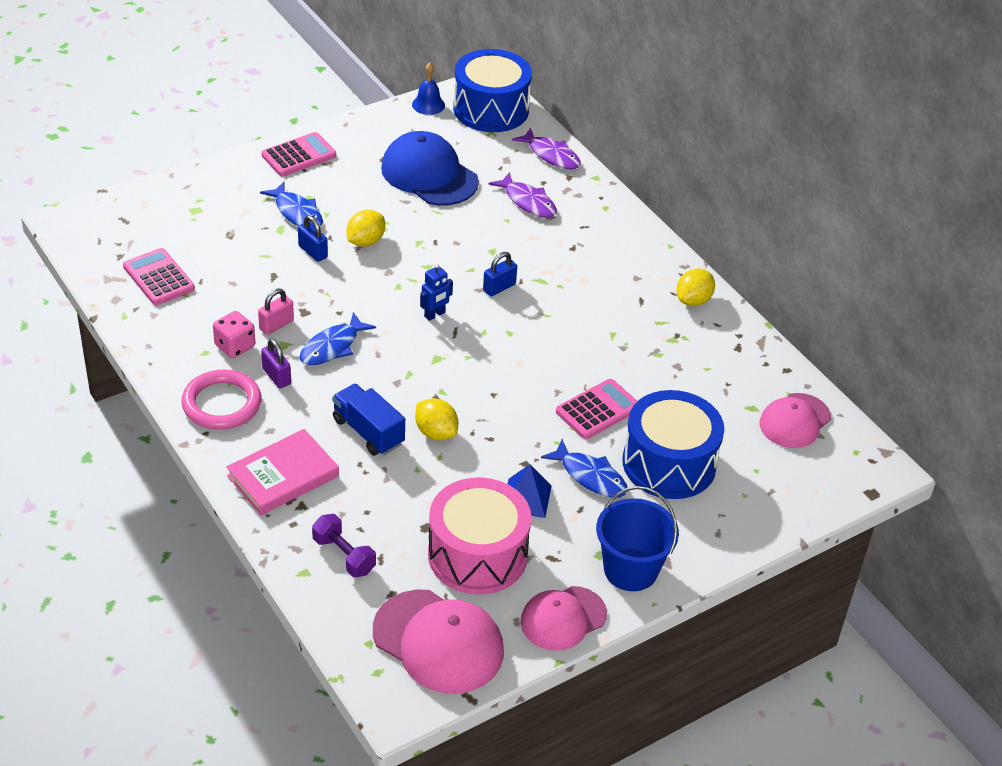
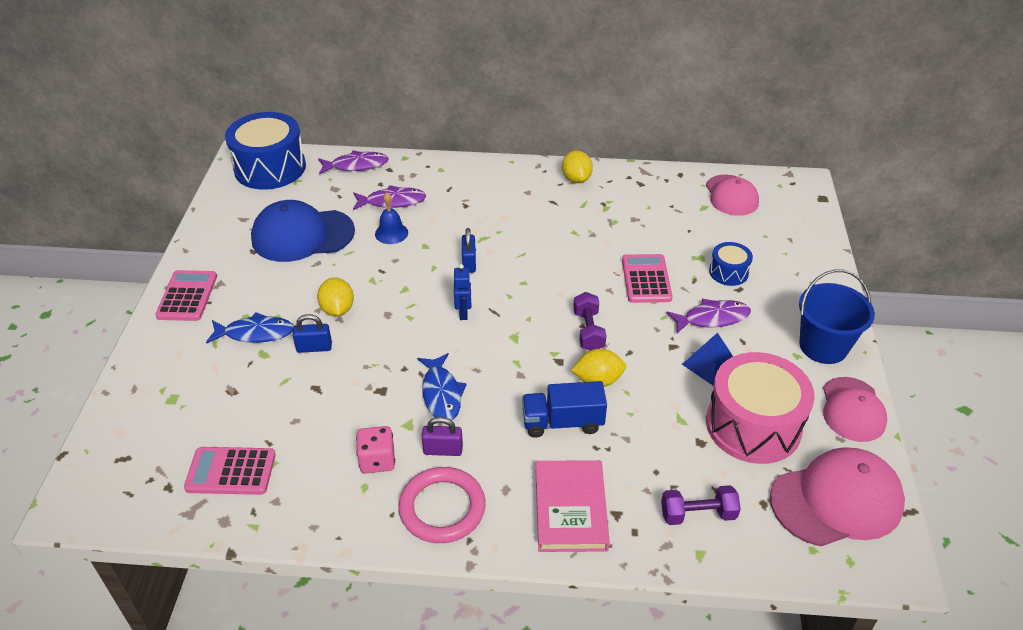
camera: 50 degrees left, 0 degrees up
(276, 325) = (379, 417): pink padlock -> none
(428, 105) = (223, 195): blue bell -> blue bell (391, 233)
(490, 401) = (588, 331): none -> purple dumbbell
(590, 476) = (712, 318): blue fish -> purple fish
(669, 463) = (728, 272): blue drum -> blue drum, size x0.49

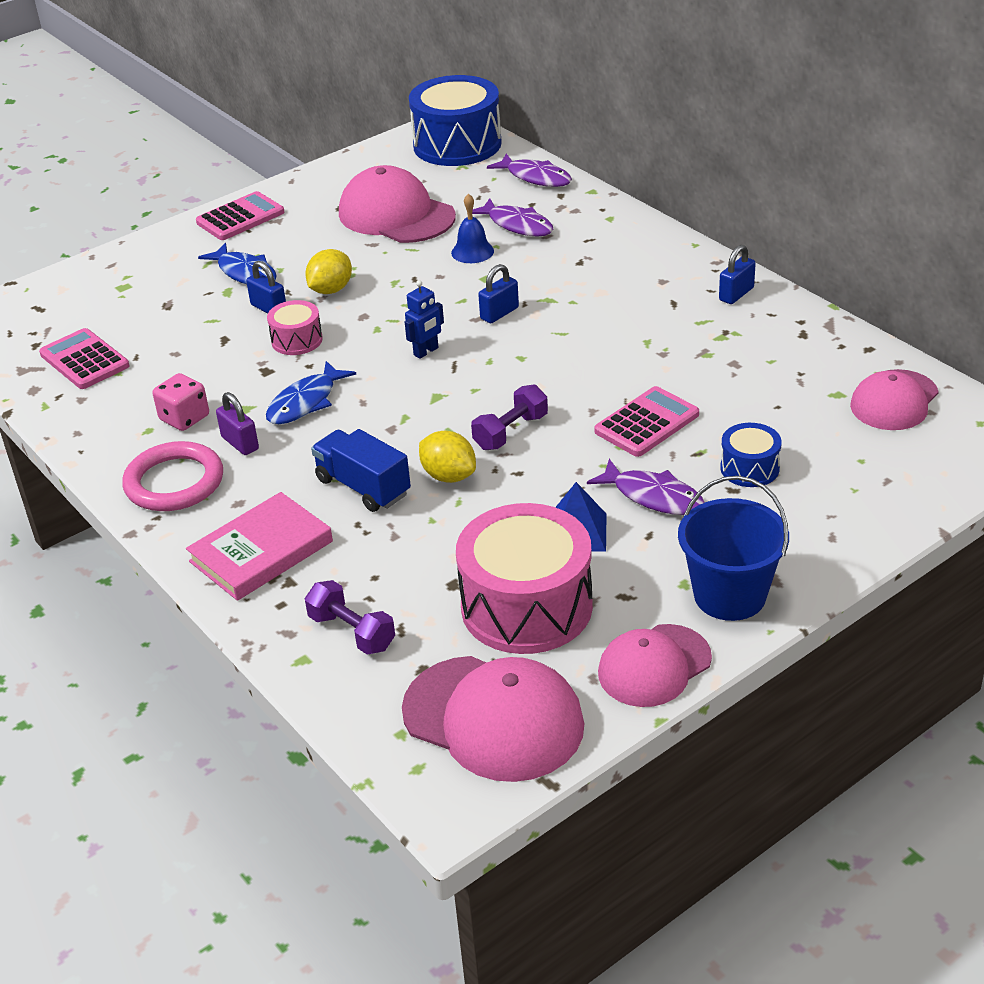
camera: 50 degrees right, 5 degrees down
(302, 235) = (396, 215): blue cap -> pink cap
(369, 357) = (297, 340): none -> pink drum
(576, 179) = (736, 294): yellow lemon -> blue padlock

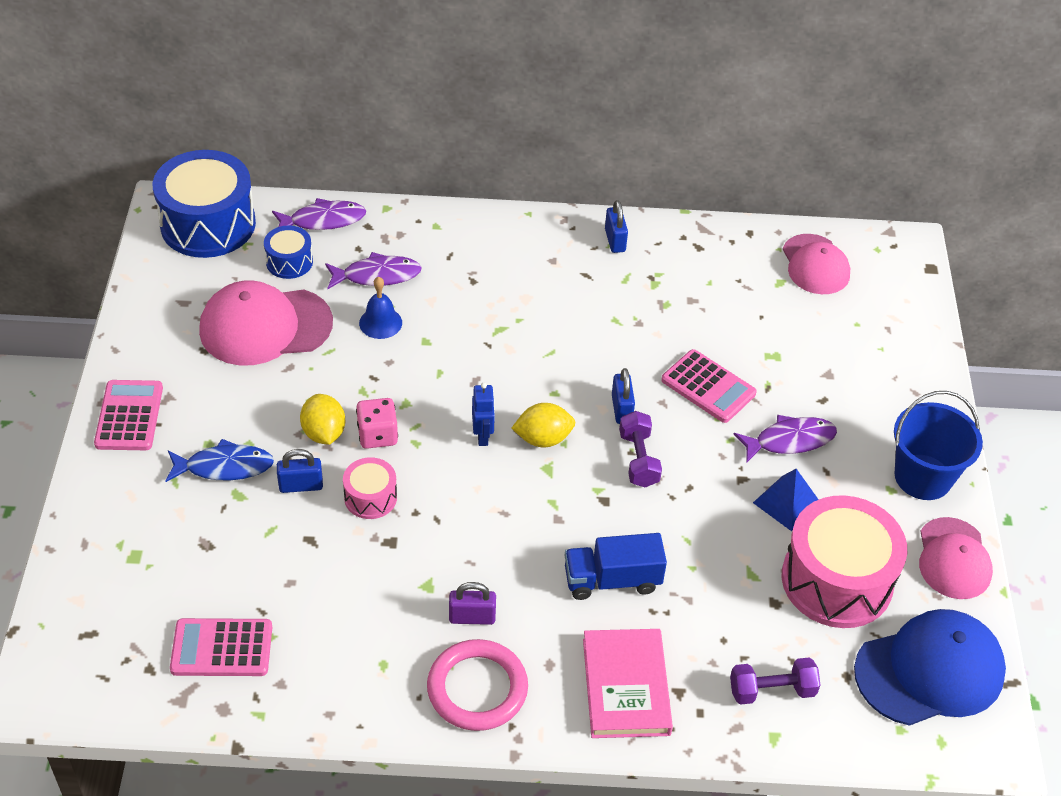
camera: 55 degrees left, 10 degrees up
(184, 418) = (395, 631): pink dice -> pink dice (377, 435)
(305, 402) = (464, 545): blue fish -> none
(449, 476) = (652, 525): yellow lemon -> yellow lemon (543, 439)
(493, 718) = (929, 671): pink cap -> blue cap
(499, 313) = (484, 365): blue padlock -> blue padlock (621, 409)
(647, 423) = (708, 387): pink calculator -> pink calculator turned 135 degrees clockwise
(749, 468) = (810, 376): blue drum -> blue drum (289, 262)

